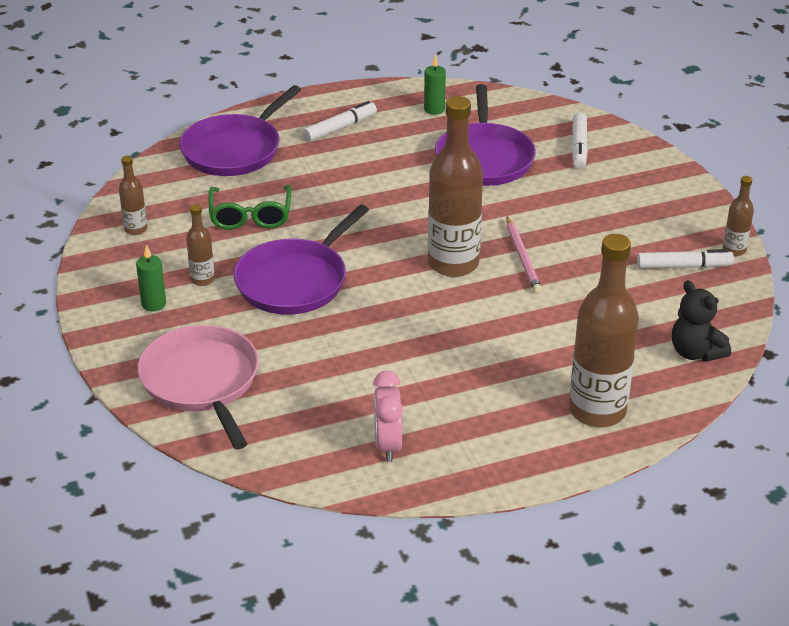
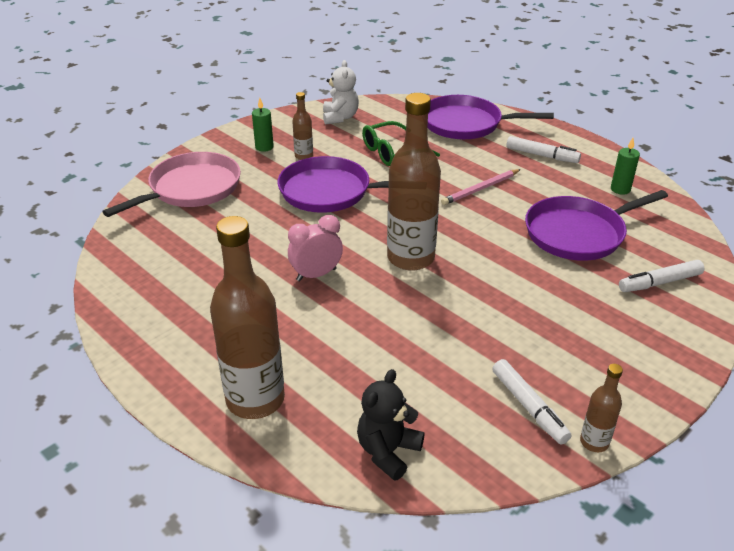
camera: 65 degrees right, 0 degrees up
(136, 229) = (340, 117): brown bottle -> white teddy bear
(387, 445) = (155, 289): pink clock -> pink clock (316, 274)
(523, 257) = (451, 294): pink pencil -> pink pencil (480, 189)

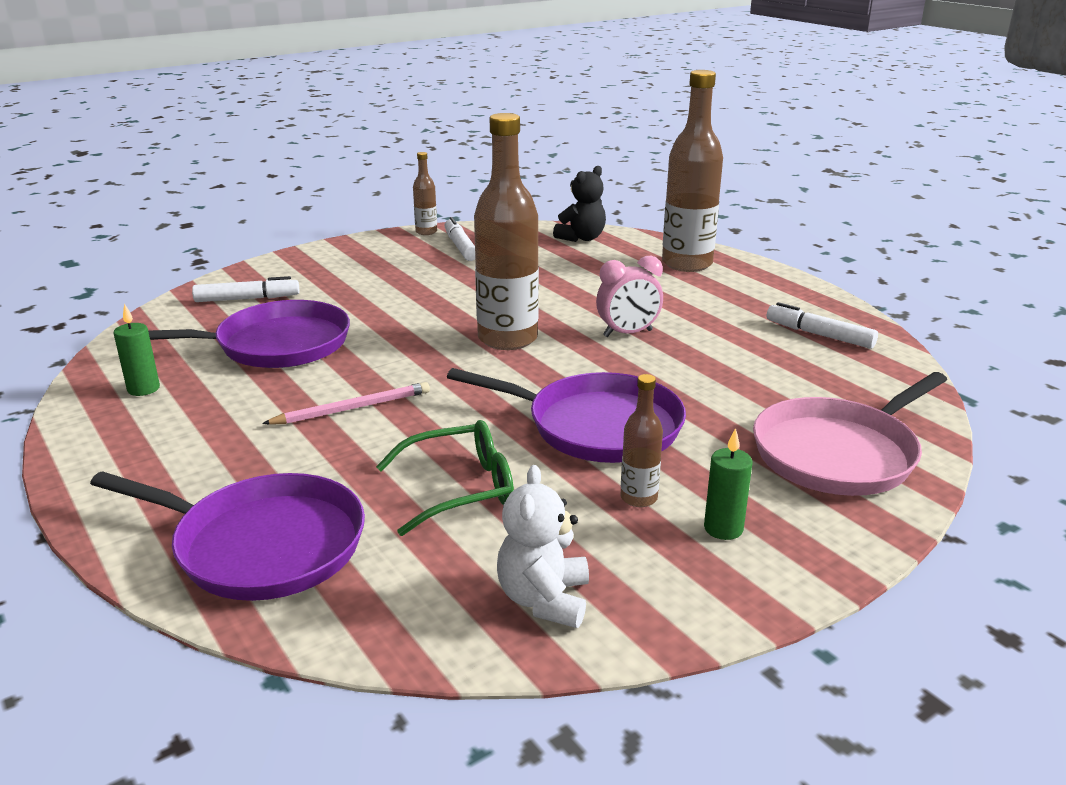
camera: 170 degrees left, 10 degrees down
(542, 155) = (191, 454): white marker -> white marker (819, 335)

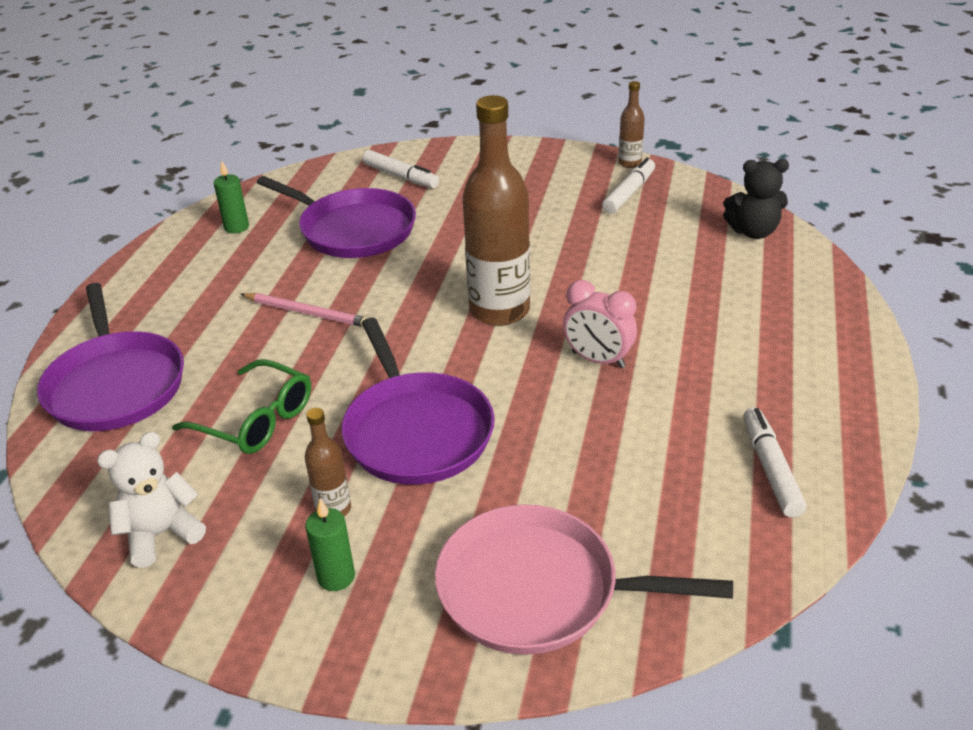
camera: 50 degrees right, 10 degrees up
(687, 264) = (800, 313): brown bottle -> none

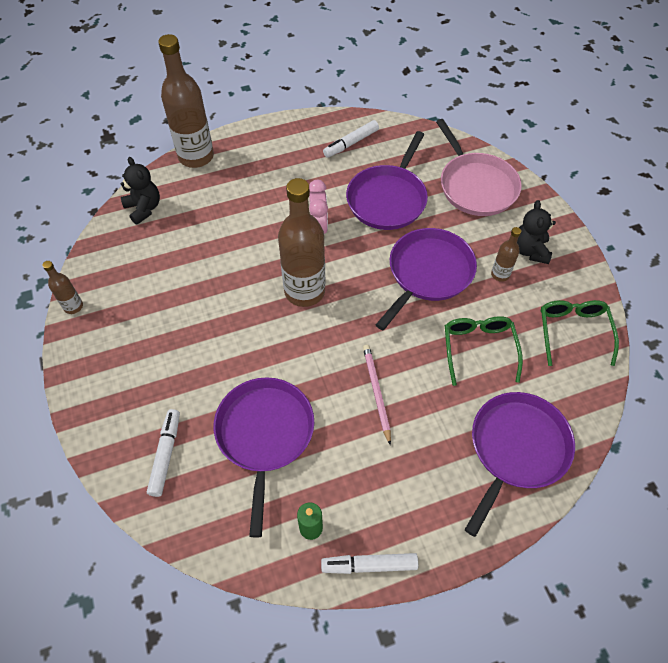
camera: 125 degrees left, 20 degrees up
(161, 534) = (573, 331): white teddy bear -> green glasses
(336, 577) = (529, 250): green candle -> black teddy bear
(598, 455) = (388, 199): none -> purple pan
(629, 193) = (121, 288): white marker -> white marker (369, 565)
(837, 295) = (196, 157): none -> brown bottle

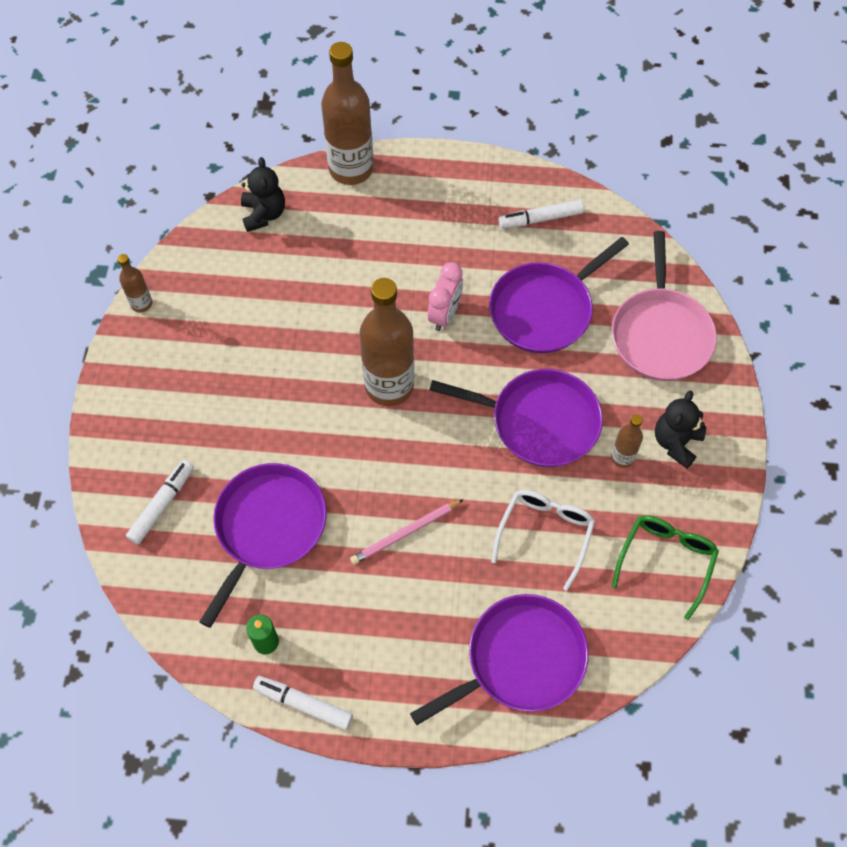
camera: 25 degrees right, 5 degrees up
(376, 392) = (405, 533): pink pencil -> pink pencil turned 135 degrees counterclockwise
(428, 273) = (539, 421): purple pan -> purple pan turned 45 degrees clockwise
(478, 348) = (545, 533): green glasses -> white glasses

